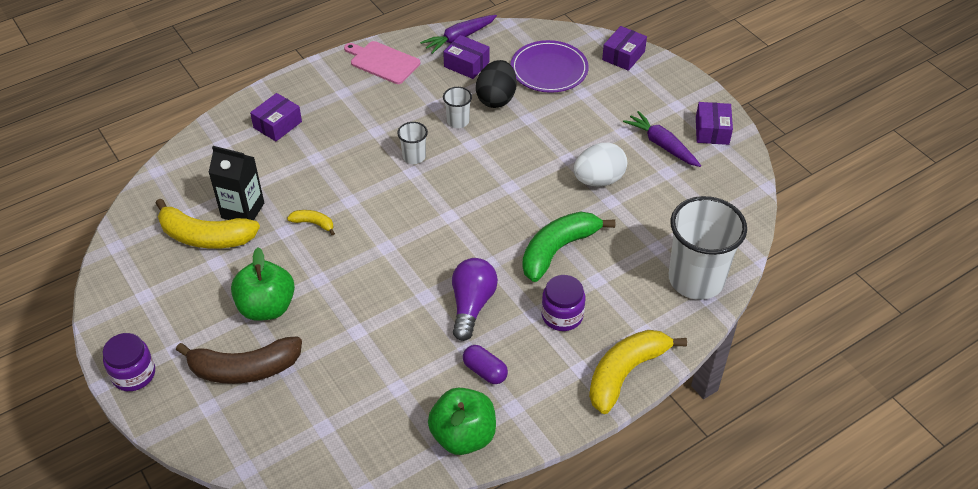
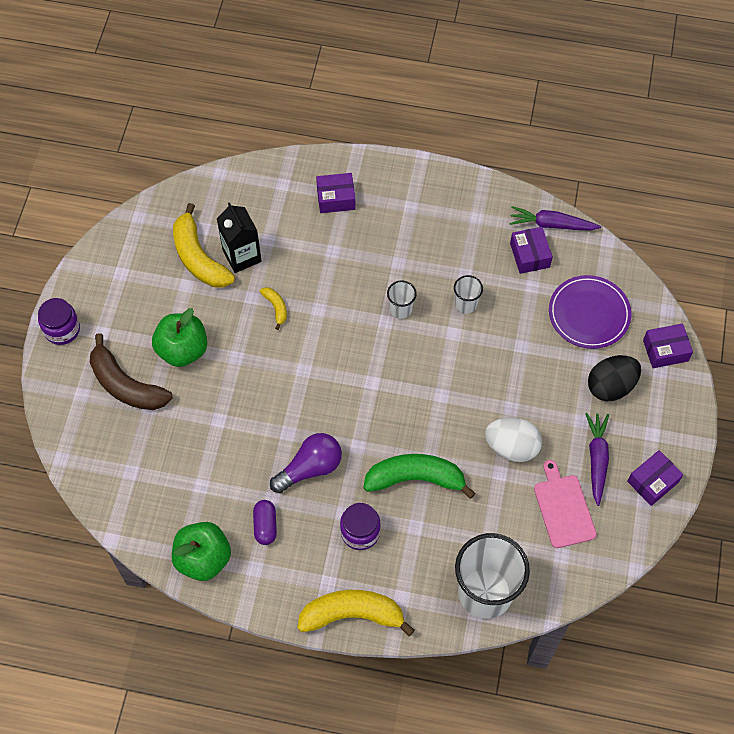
camera: 45 degrees right, 15 degrees up
(383, 62) = (469, 200): pink cutting board -> pink cutting board (563, 508)
(496, 99) = (517, 307): black egg -> black egg (610, 386)

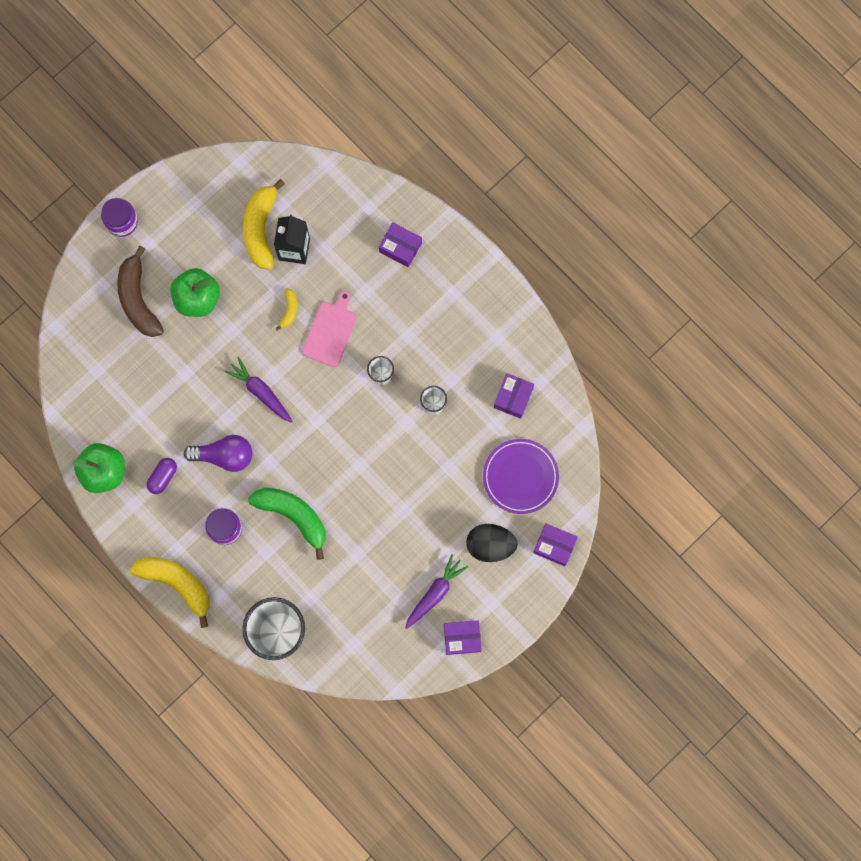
camera: 35 degrees right, 15 degrees up
(511, 447) = (380, 540): white egg -> none
(551, 224) = (551, 383): purple carrot -> purple carrot (260, 392)
(563, 508) = (382, 612): pink cutting board -> pink cutting board (330, 331)

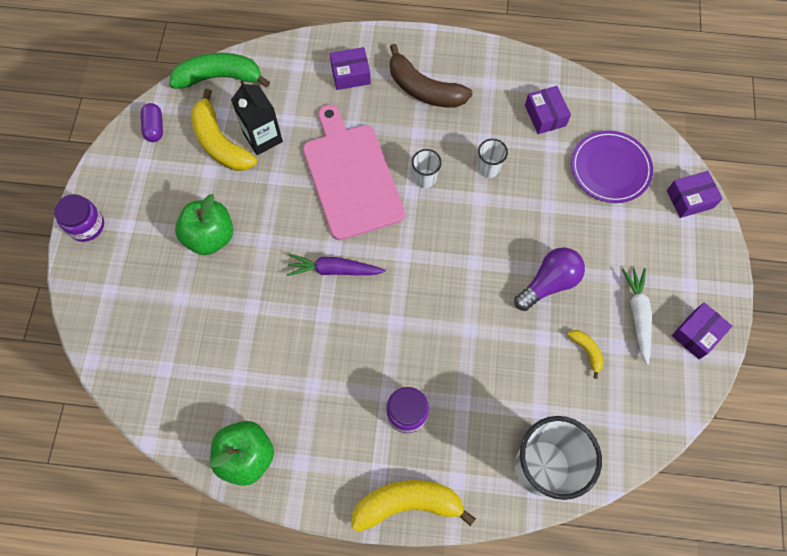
camera: 40 degrees left, 10 degrees down
(138, 299) = (155, 278): brown banana -> brown banana (424, 89)
(163, 477) = (308, 414): purple capsule -> purple capsule (154, 128)
(224, 456) = (349, 349): purple light bulb -> purple light bulb (549, 283)
(289, 310) = (301, 186): yellow banana -> yellow banana (586, 351)
(293, 516) = (458, 351): green banana -> green banana (219, 77)
(330, 331) = (351, 177): pink cutting board -> pink cutting board, size x1.76
(435, 593) = (638, 315): purple carrot -> white carrot
(490, 545) = (641, 239): black egg -> none

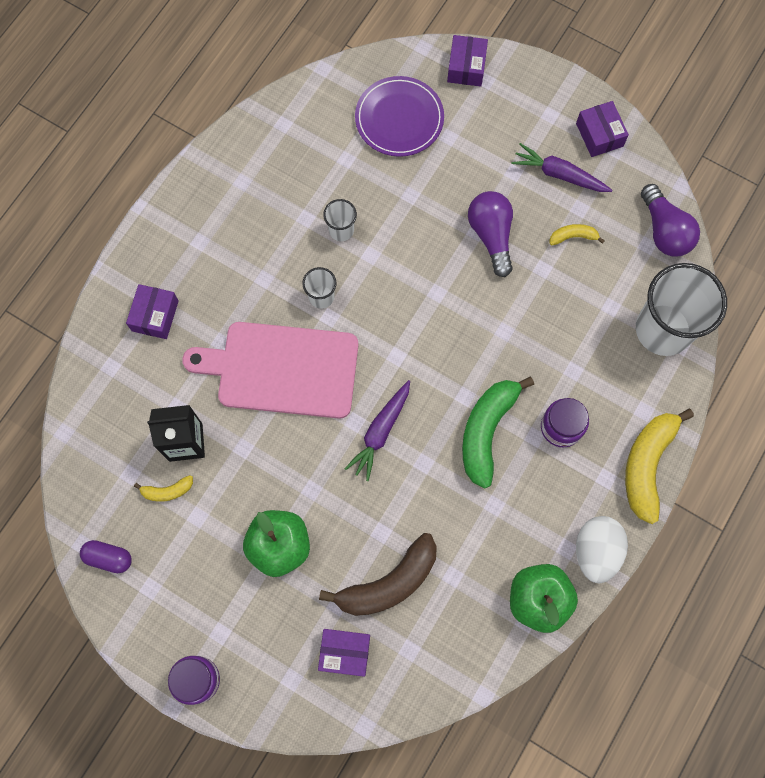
camera: 65 degrees left, 5 degrees up
(219, 77) = (80, 459): green banana -> green banana (487, 431)
(220, 142) = (167, 491): yellow banana -> yellow banana, size x0.47
(309, 489) = (596, 551): none -> white egg
(424, 89) = (215, 249): brown banana -> brown banana (389, 583)
(545, 115) = (309, 147): purple box -> purple box (344, 653)
(638, 315) = (559, 174): white carrot -> purple carrot
(639, 429) = (664, 230): none -> purple light bulb

